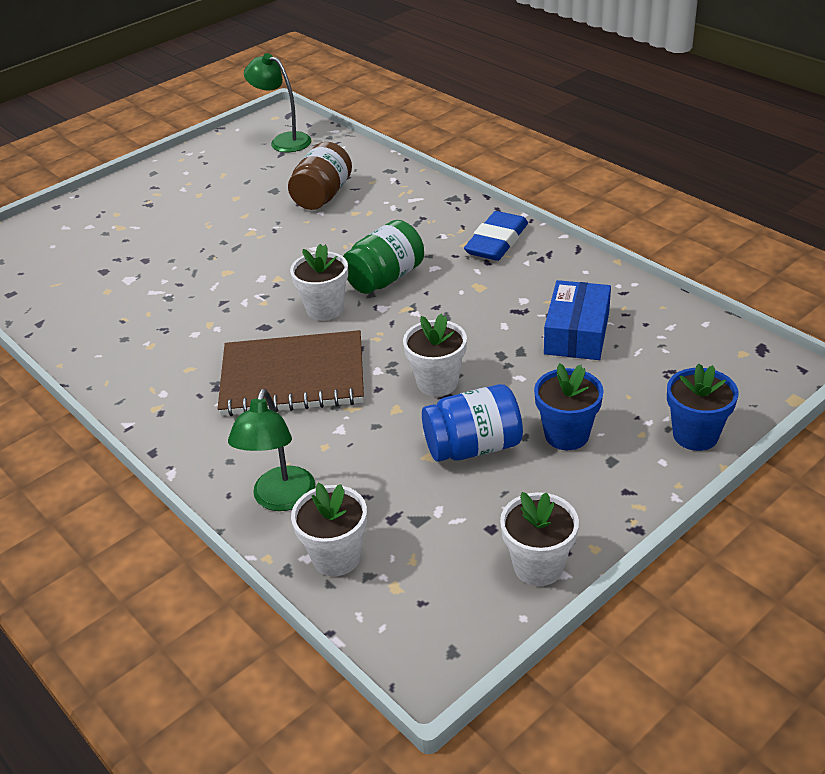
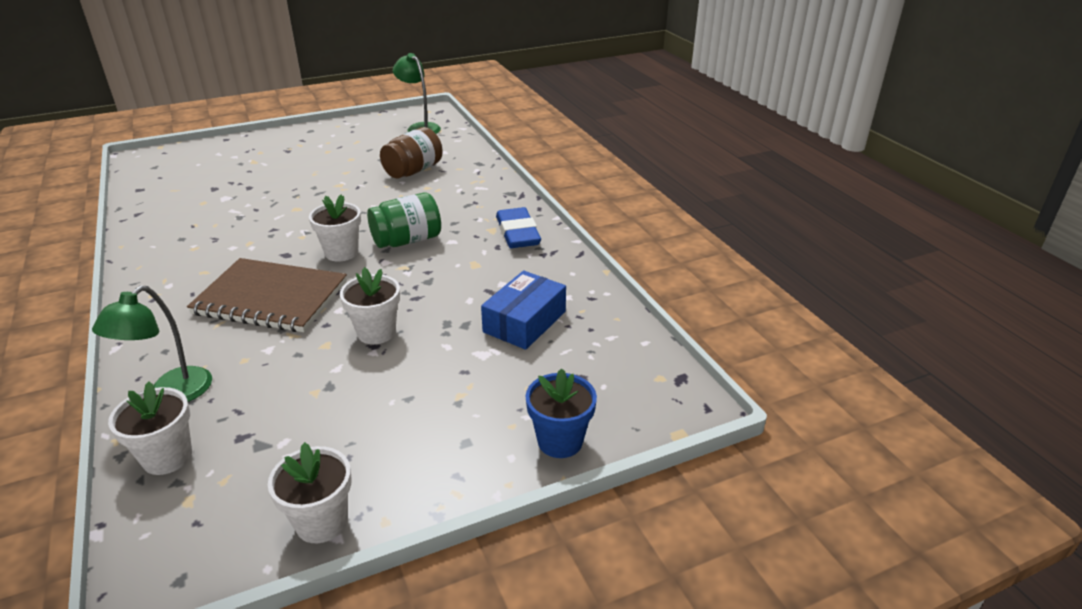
camera: 15 degrees right, 5 degrees down
(473, 447) = (359, 395): blue jar -> none
(497, 241) = (518, 233): blue eraser -> blue eraser turned 60 degrees counterclockwise
(566, 435) = (445, 407): blue flower pot -> none

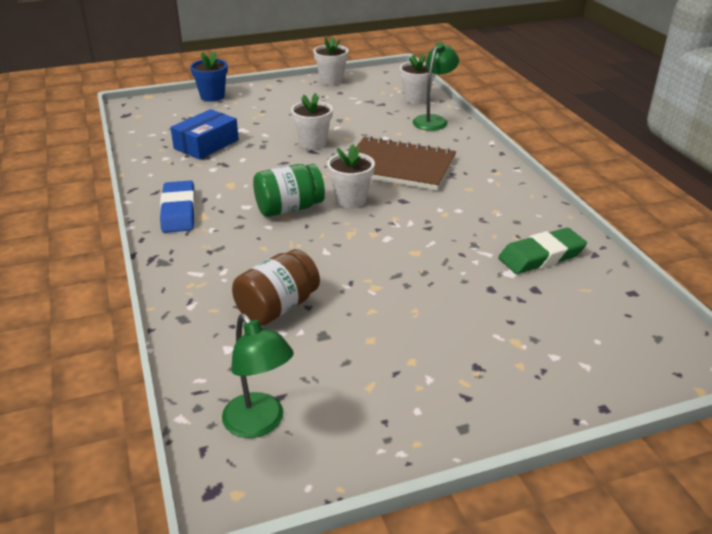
camera: 175 degrees left, 0 degrees up
(186, 210) = (541, 256): none -> green eraser

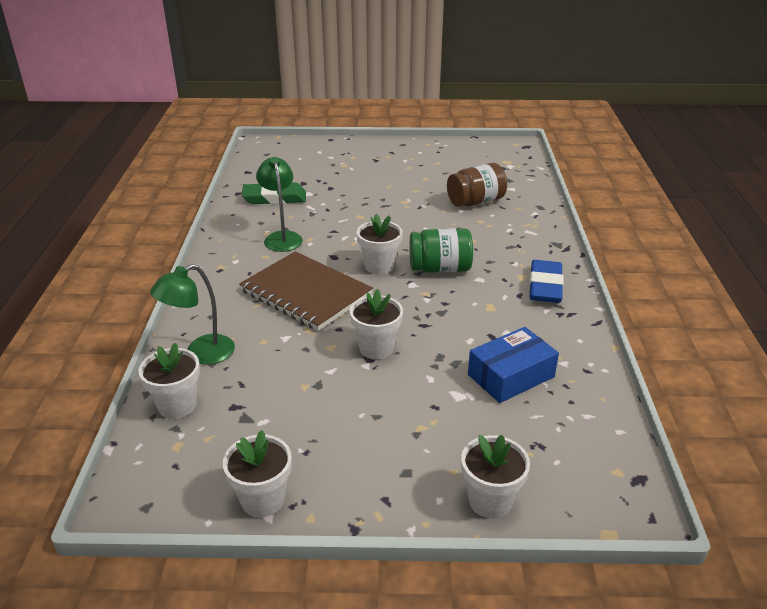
camera: 160 degrees left, 0 degrees up
(212, 96) = (490, 500): blue flower pot -> white flower pot
(259, 424) = (500, 160): green lamp -> green lamp (282, 237)

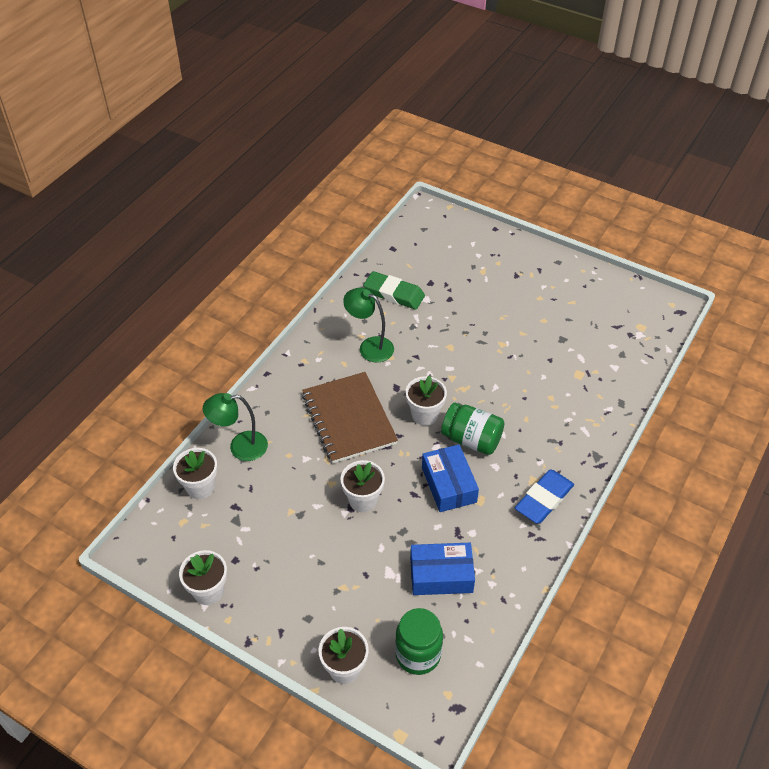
camera: 30 degrees right, 15 degrees up
(282, 237) = (369, 346): green lamp -> green lamp turned 75 degrees counterclockwise
(450, 306) = (449, 485): none -> blue box
(475, 202) = (566, 371): brown jar -> none
(554, 451) = (418, 654): none -> green jar

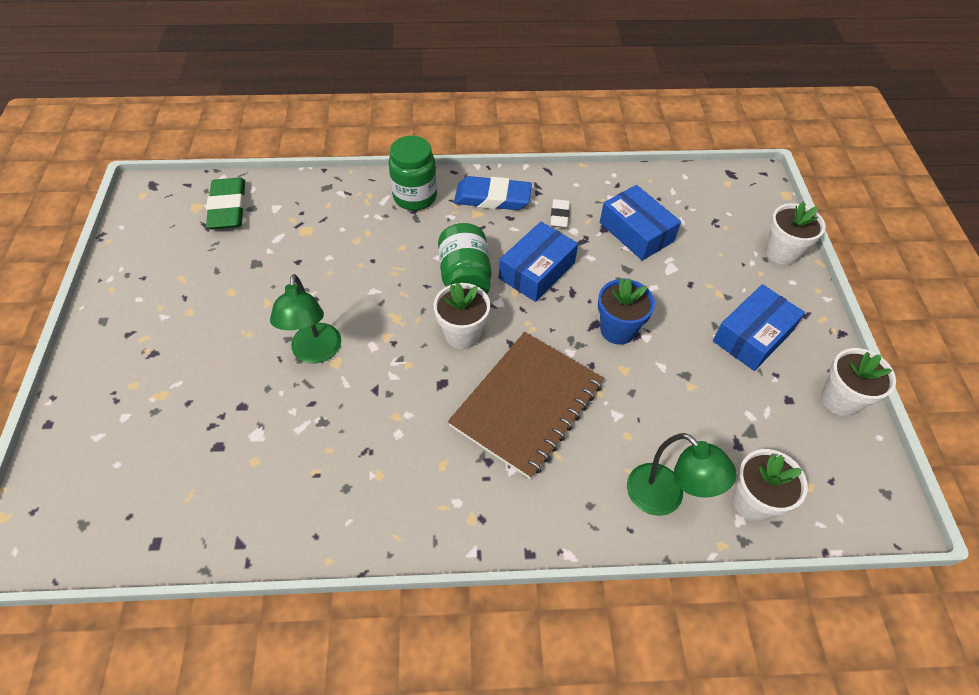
camera: 125 degrees left, 5 degrees up
(294, 579) = (752, 336): none -> blue box
(363, 500) = (617, 330): white flower pot -> blue flower pot
(369, 346) = (392, 452): green lamp -> green lamp (315, 353)
(394, 294) = (267, 481): green eraser -> green eraser (228, 208)
(418, 654) = (719, 214): green jar -> green jar (415, 197)
(494, 533) = (559, 216): none -> white eraser

